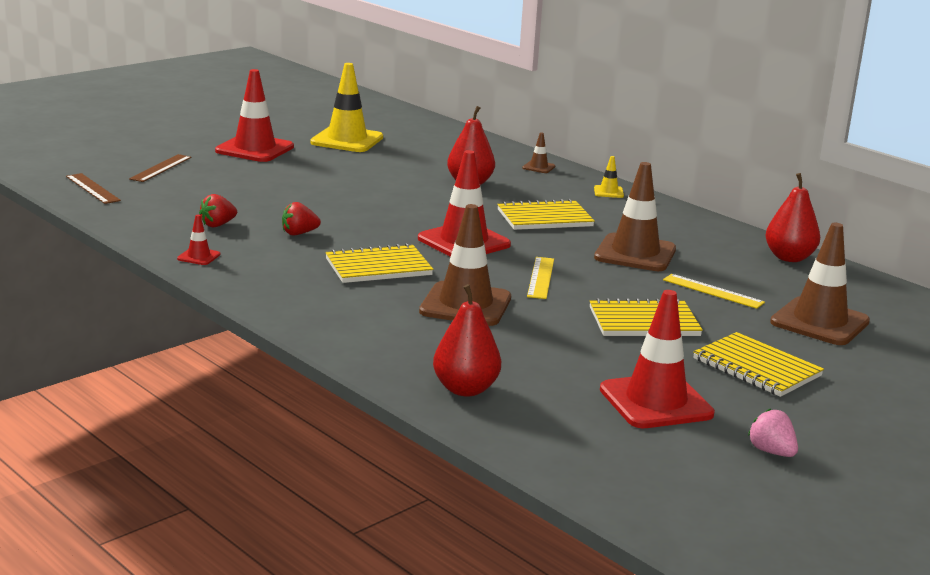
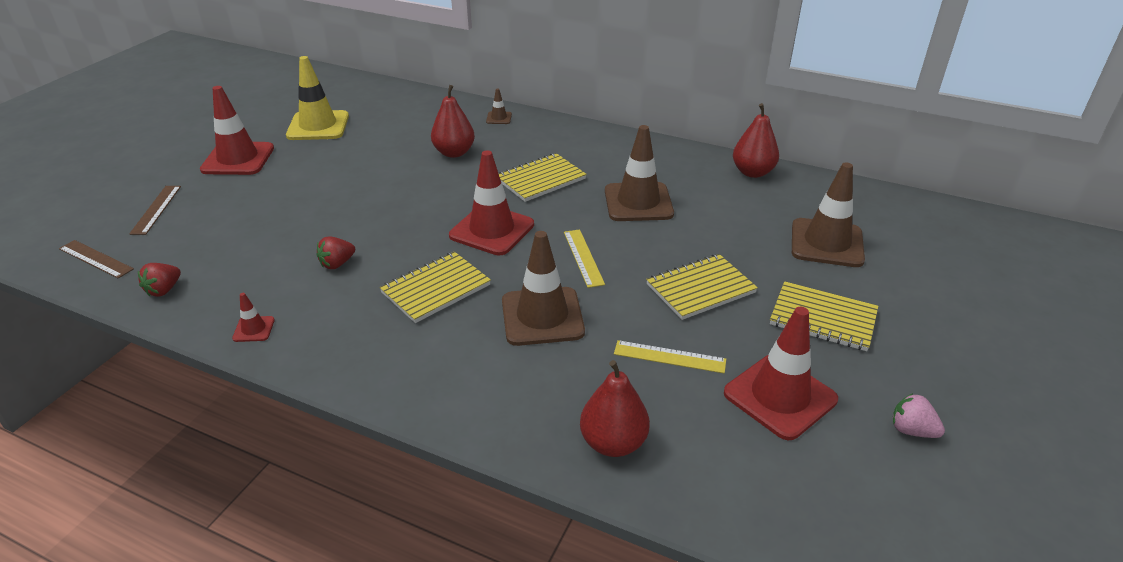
camera: 20 degrees left, 15 degrees up
(218, 225) = (251, 275): red strawberry -> red strawberry (164, 290)
(608, 192) = (571, 133): yellow traffic cone -> none
(713, 291) = (726, 231): yellow ruler -> yellow ruler (669, 357)

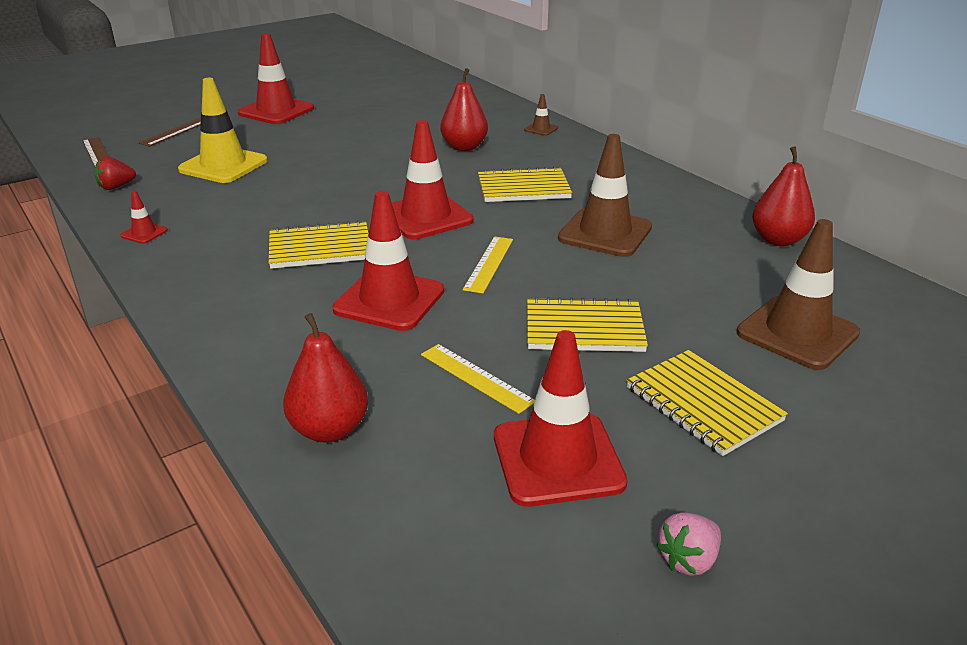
camera: 30 degrees right, 5 degrees down
(318, 126) = (368, 101): yellow traffic cone -> yellow traffic cone (223, 165)
(337, 264) = (262, 205): red strawberry -> none
(542, 316) = (389, 300): brown traffic cone -> red traffic cone
(911, 430) = (688, 560): pink strawberry -> pink strawberry turned 105 degrees counterclockwise

